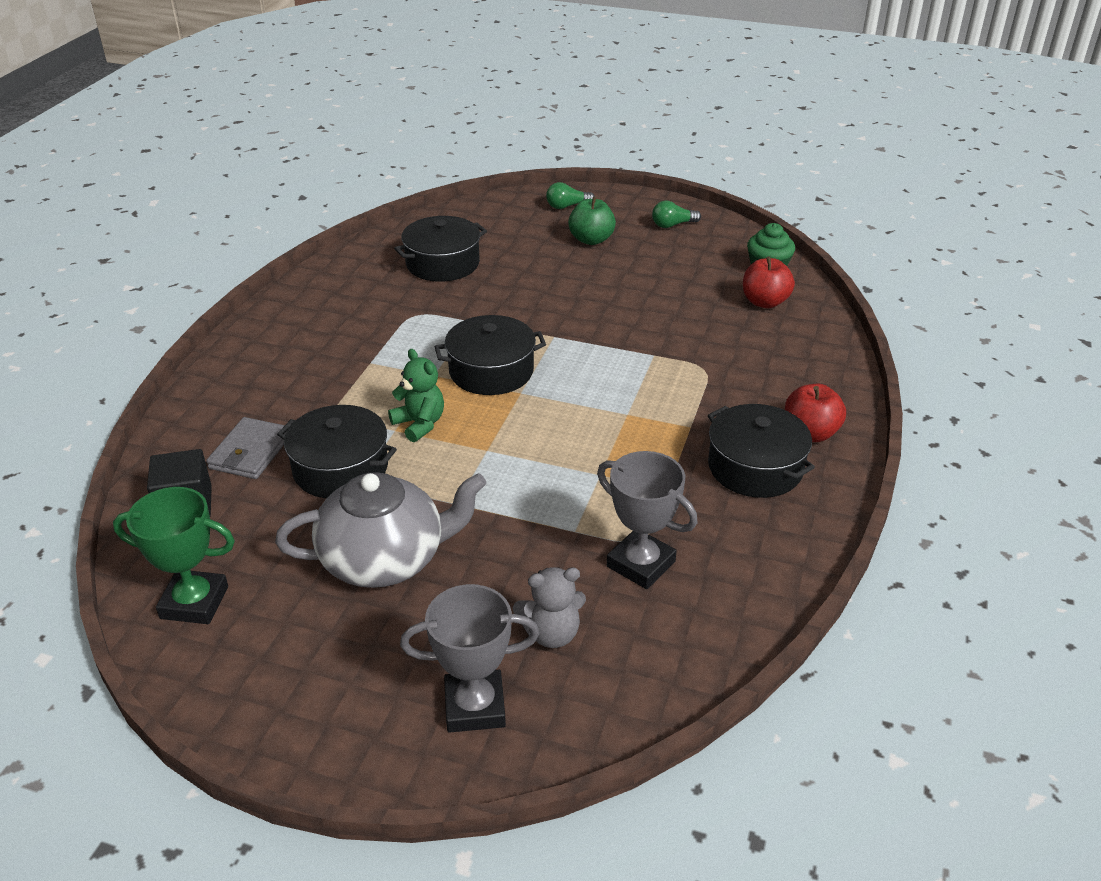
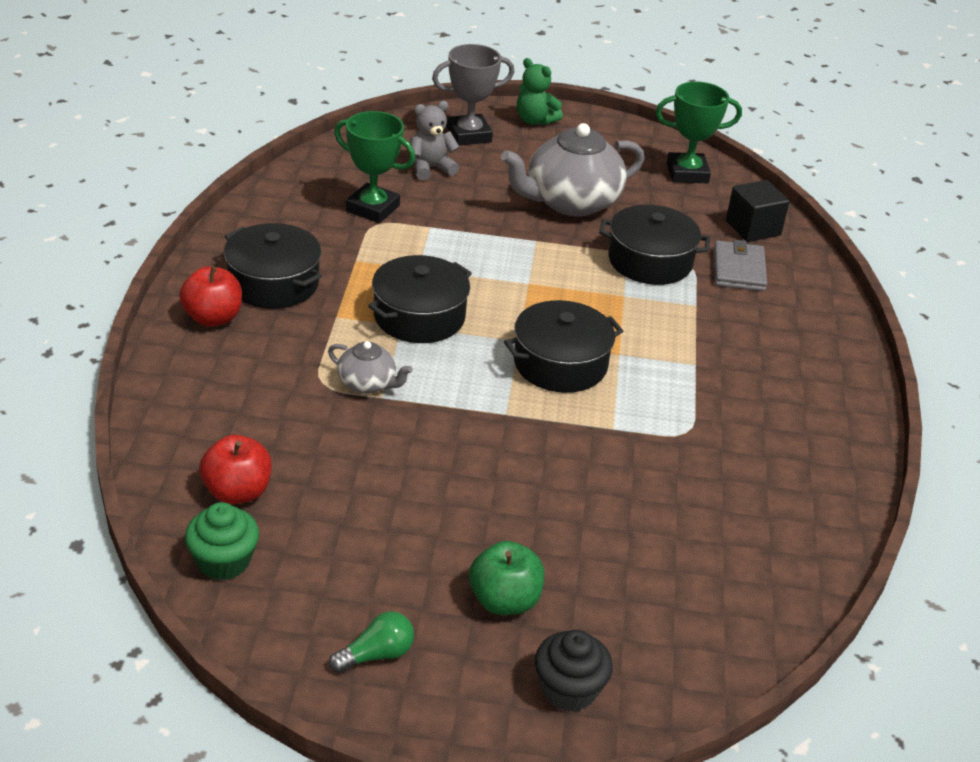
camera: 165 degrees right, 0 degrees up
(419, 424) = (604, 303): green teddy bear -> green teddy bear (535, 120)
(443, 263) = (702, 525): black pot -> black pot (419, 316)
(567, 206) = (569, 689): green light bulb -> black cupcake
(641, 564) = (372, 208): grey trophy -> green trophy
(665, 366) = (367, 384): none -> grey teapot

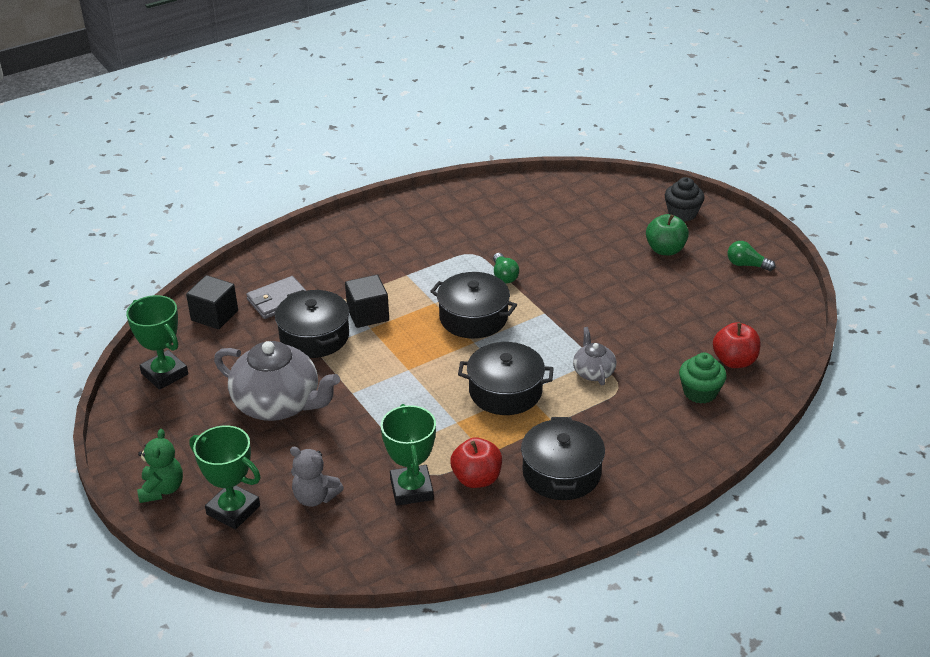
camera: 125 degrees left, 0 degrees up
(213, 318) = (632, 472): red apple -> red apple (476, 479)
(223, 561) = (775, 335): green cupcake -> green cupcake (700, 392)
(469, 135) = (233, 510): grey trophy -> green trophy
(612, 429) = (504, 276): none -> green light bulb
(649, 306) = (368, 314): none -> black cube

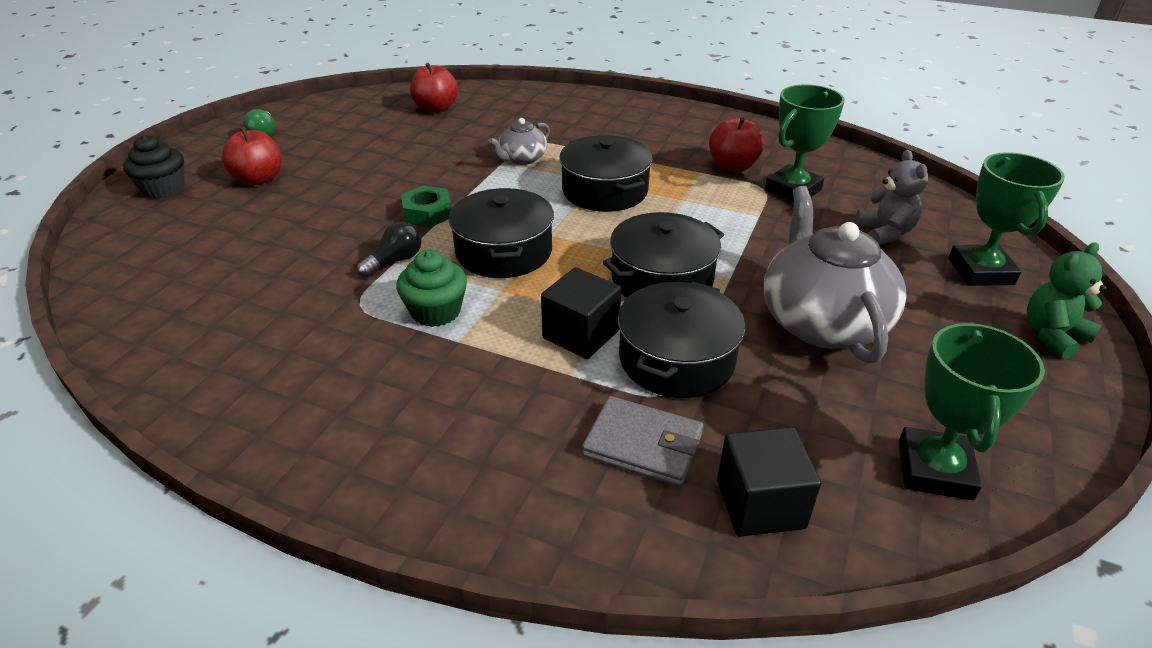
camera: 125 degrees left, 0 degrees up
(504, 276) = (394, 261): green light bulb -> black light bulb
(550, 303) = (427, 213): none -> green nut
(561, 473) = (670, 136): black pot -> black pot (662, 279)
(665, 250) = (259, 179): green apple -> red apple
(700, 392) = (496, 111): green cupcake -> green cupcake (436, 311)

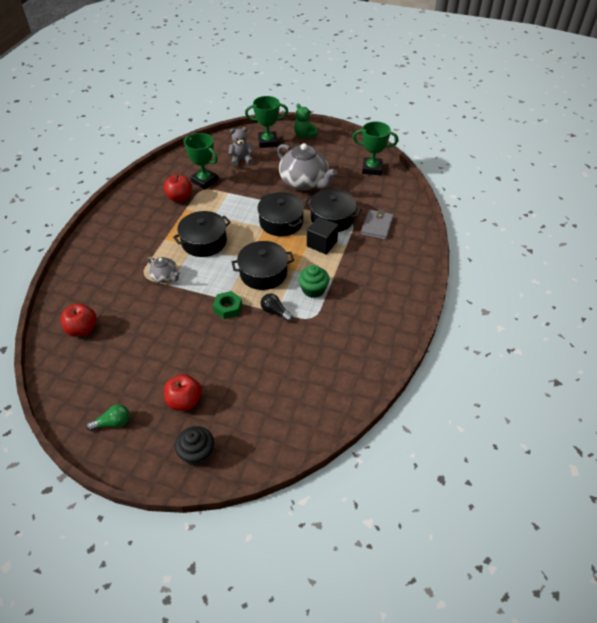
camera: 95 degrees left, 10 degrees up
(760, 504) = (394, 202): black cube -> none
(822, 322) = (304, 182): grey teapot -> grey teapot turned 120 degrees counterclockwise

